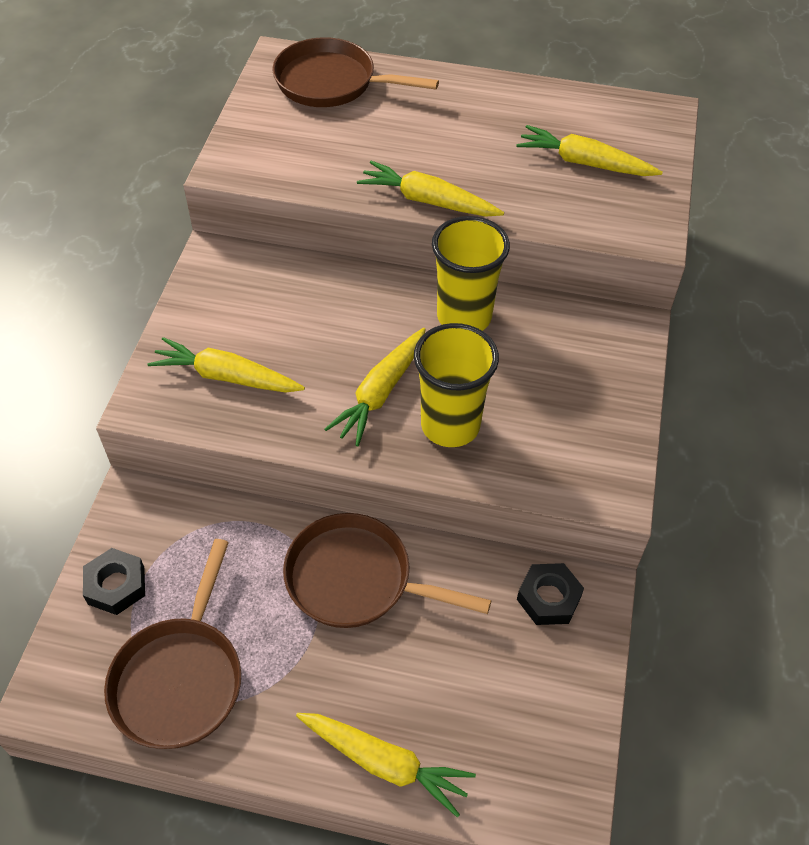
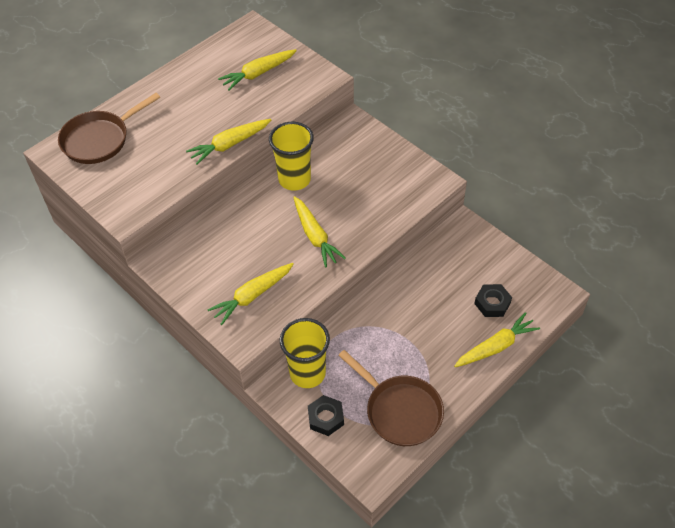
camera: 55 degrees left, 0 degrees up
(357, 579) = (396, 311): brown pan -> none
(450, 425) = (356, 219): yellow cup -> yellow cup (307, 373)
(549, 598) = (456, 243): black nut -> black nut (492, 303)

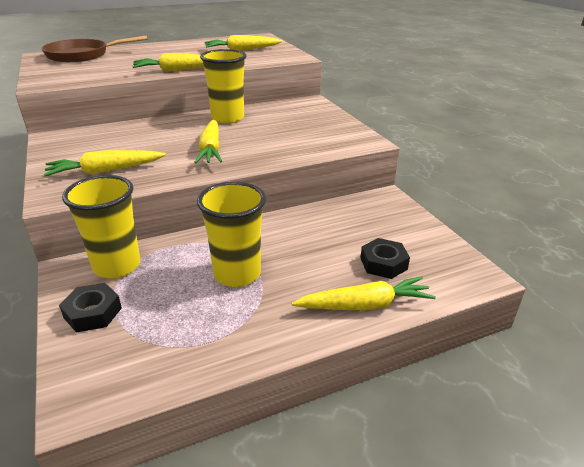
camera: 20 degrees right, 20 degrees down
(398, 350) = (237, 274): none -> yellow cup
(400, 410) = (188, 334): brown pan -> none

